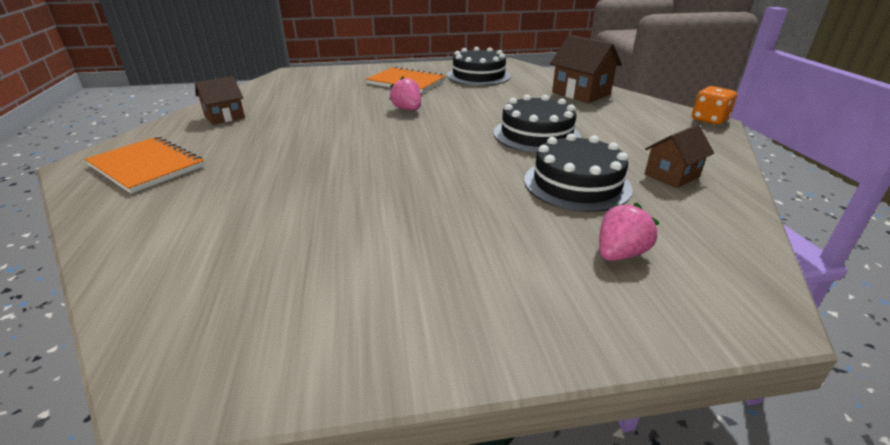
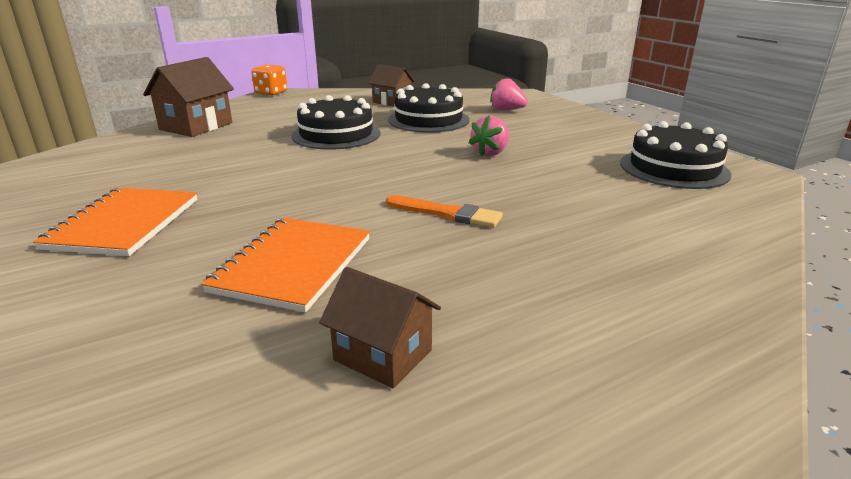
camera: 110 degrees left, 5 degrees down
(146, 166) = (628, 329): orange notebook -> orange notebook (293, 265)
(327, 149) = (447, 213): none -> orange brush
(407, 109) = (278, 197): pink strawberry -> pink strawberry (490, 153)
(478, 76) = (97, 178): black cake -> black cake (673, 168)

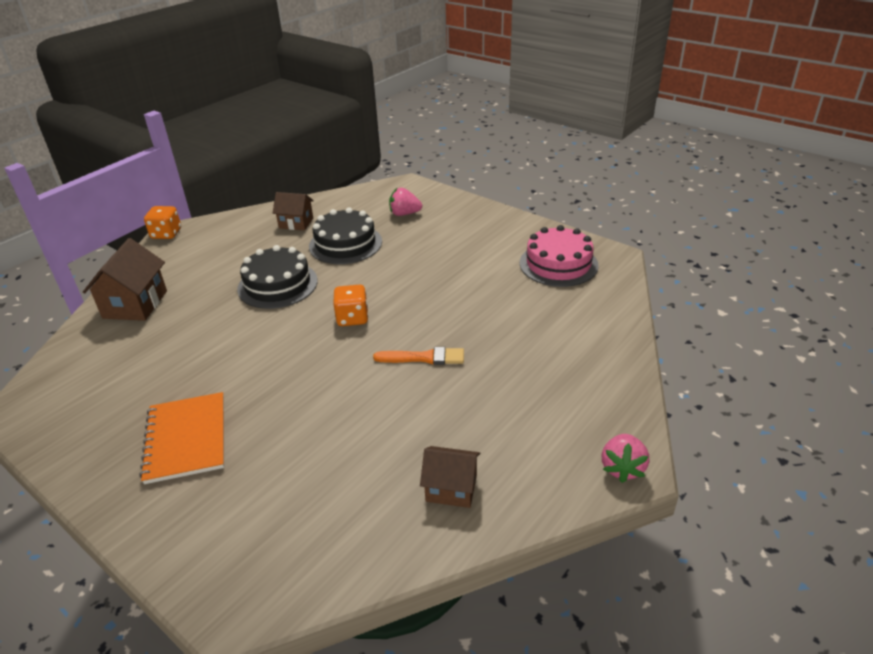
camera: 20 degrees left, 10 degrees up
(293, 265) = (348, 438): orange notebook -> none
(390, 168) = (352, 318): none -> orange dice
(490, 153) = (420, 278): pink strawberry -> pink strawberry (622, 468)
(673, 168) = (558, 264): black cake -> pink cake

